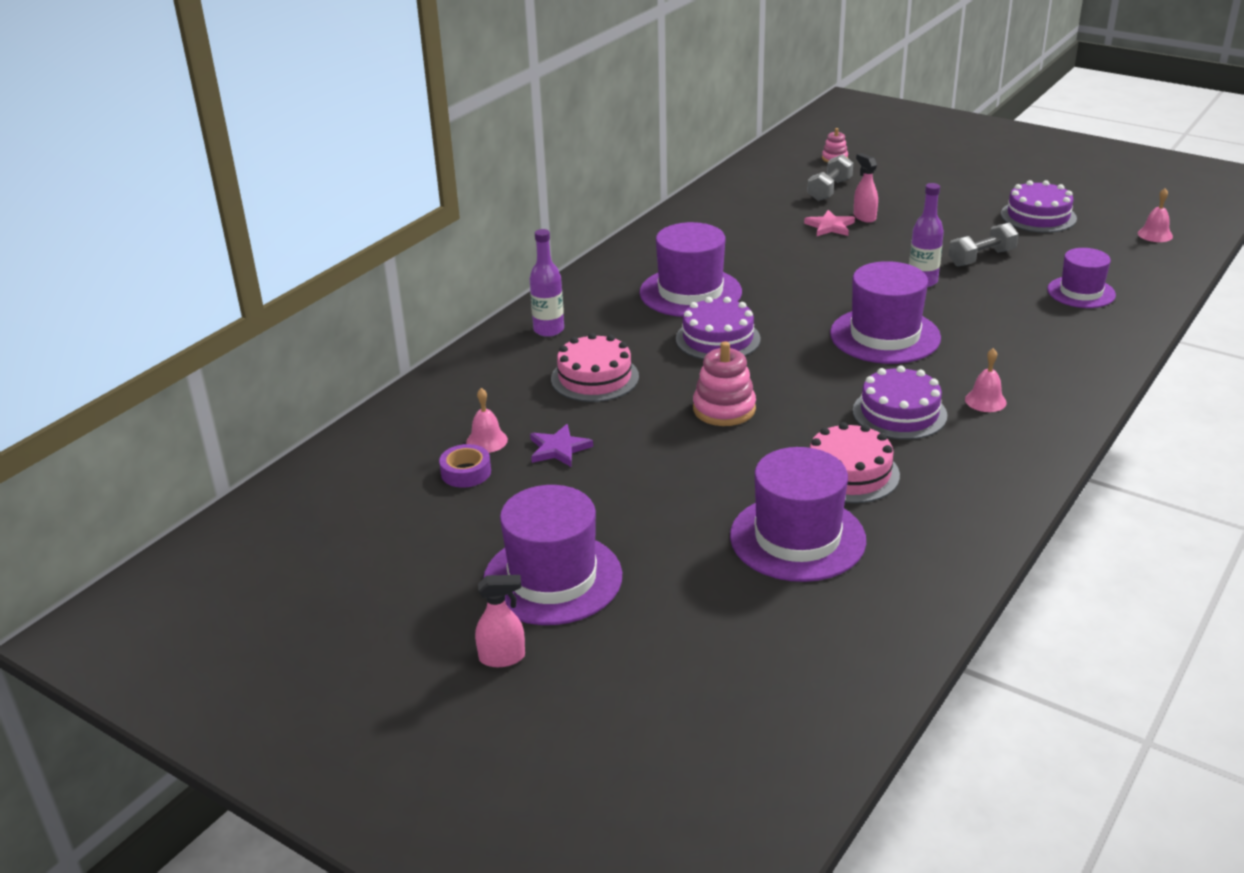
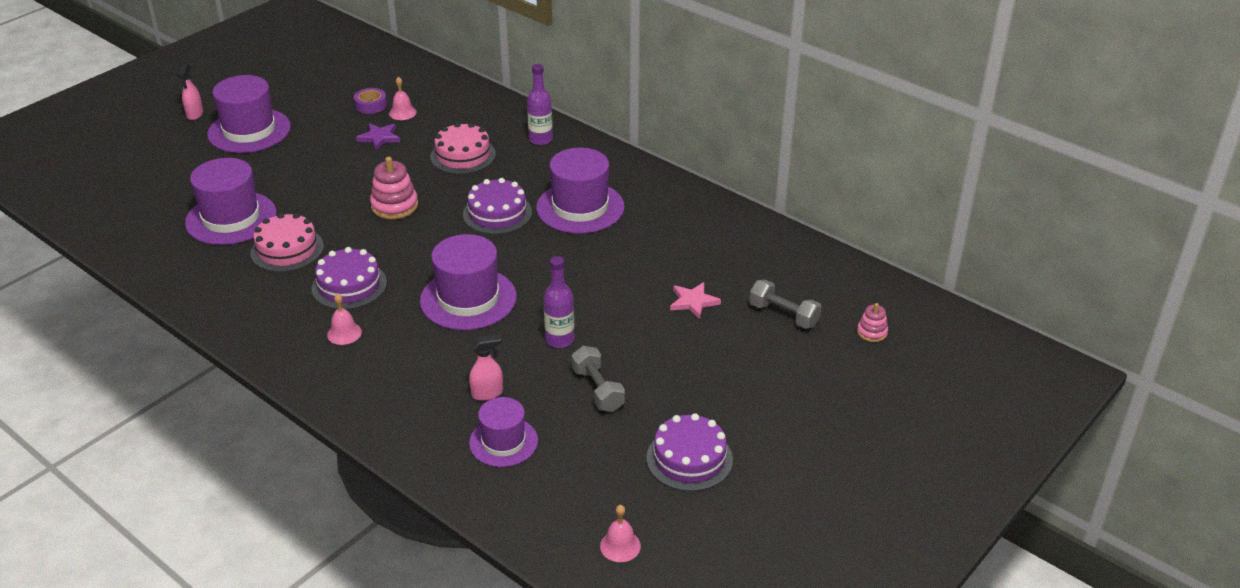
camera: 95 degrees right, 5 degrees up
(864, 217) = (711, 328): pink spray bottle -> pink spray bottle (487, 393)

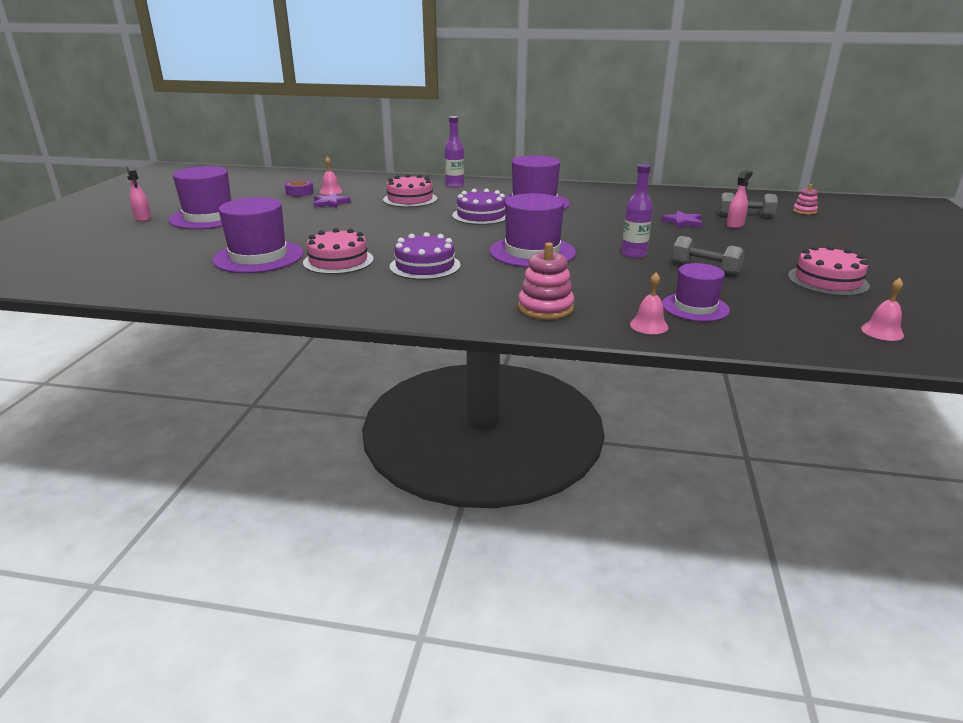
camera: 30 degrees left, 10 degrees down
(344, 333) = (464, 288): pink bell -> pink bell (649, 325)
(394, 206) = (396, 226): pink stacking toy -> pink stacking toy (545, 308)
(487, 393) = (634, 288): pink spray bottle -> pink spray bottle (735, 225)
(689, 459) = (827, 281): purple cake -> pink cake
(693, 302) = (683, 222): pink star -> purple star

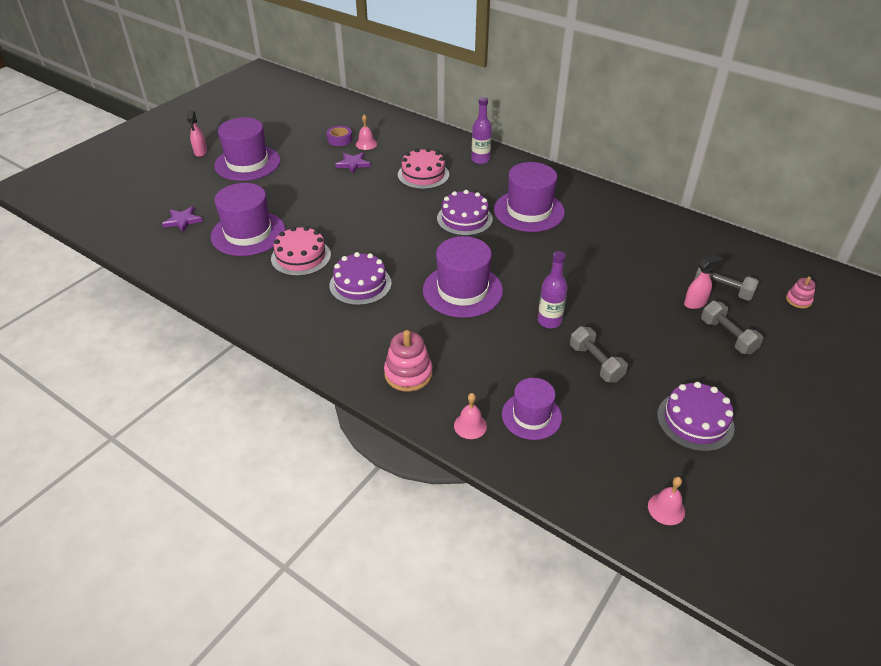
camera: 25 degrees right, 15 degrees up
(683, 222) = (646, 283): purple star -> purple star (182, 220)
(783, 236) = (727, 336): none -> grey dumbbell
(827, 281) = (695, 421): pink cake -> purple cake

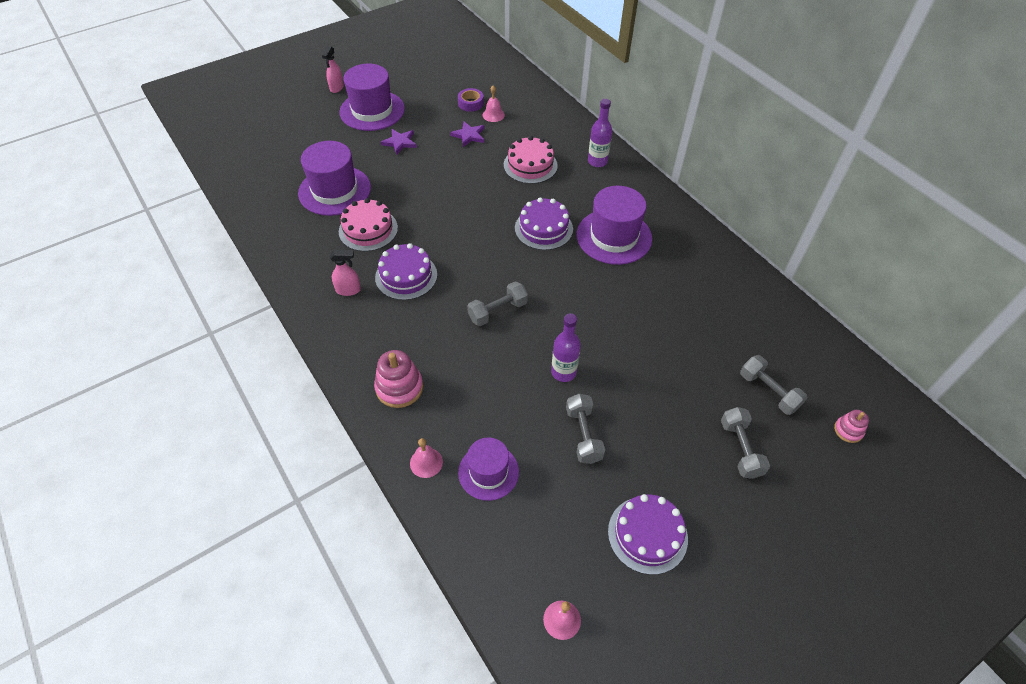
camera: 20 degrees right, 10 degrees up
(182, 220) = (285, 161): purple star -> purple star (400, 142)
(462, 290) = (498, 311): purple hat -> grey dumbbell
(695, 303) = (728, 398): pink spray bottle -> pink spray bottle (348, 290)

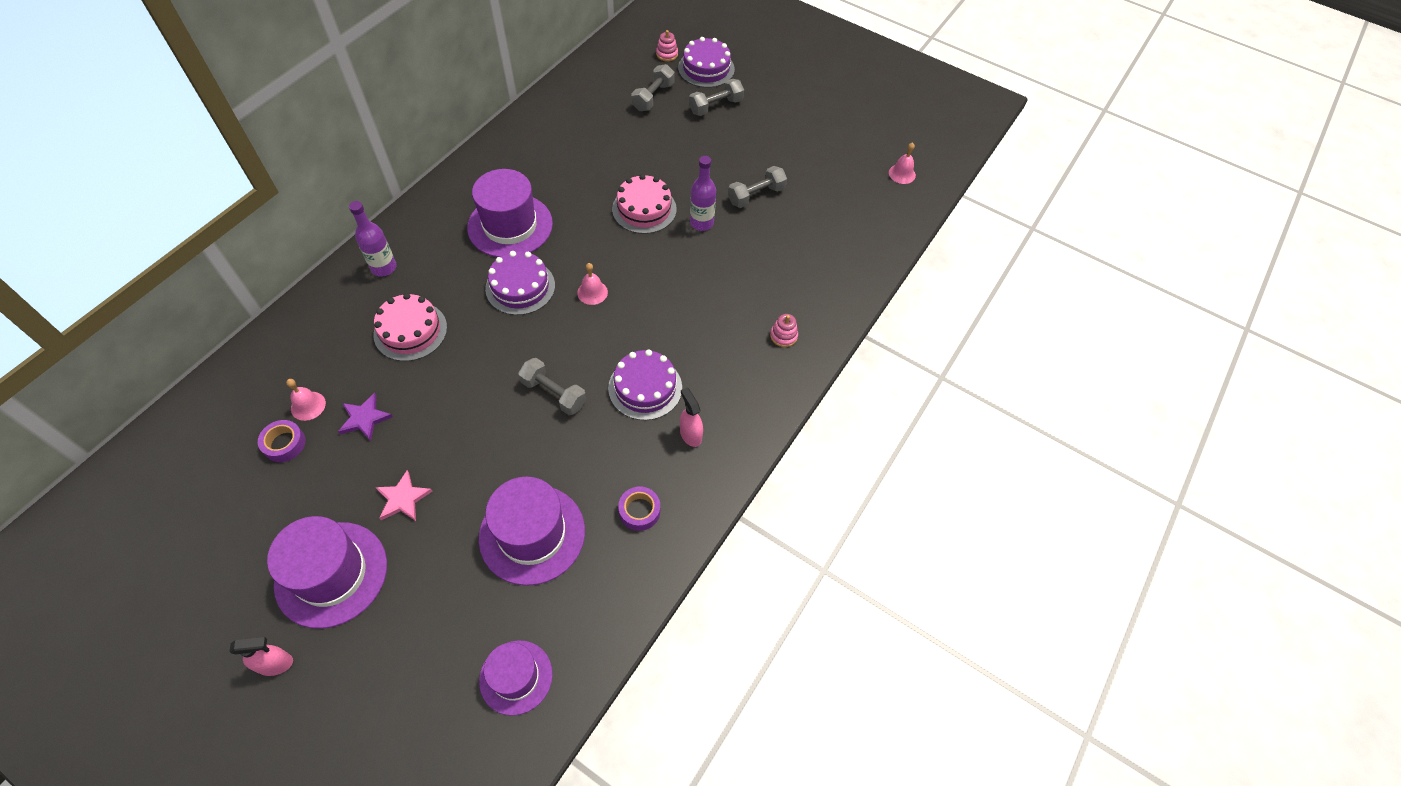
camera: 115 degrees left, 5 degrees up
(311, 244) = (639, 511): none -> purple tape
(368, 229) = (589, 459): pink cake -> pink cake (644, 209)
(399, 388) = (783, 336): pink stacking toy -> pink stacking toy, size x0.57
(400, 142) = (403, 499): purple star -> pink star
(426, 462) = (841, 288): pink bell -> pink bell (592, 292)
(488, 472) = (824, 244): purple hat -> purple hat (516, 677)
(498, 311) = (655, 291): grey dumbbell -> grey dumbbell (554, 393)
(647, 534) = (815, 143): purple cake -> purple cake (706, 68)

